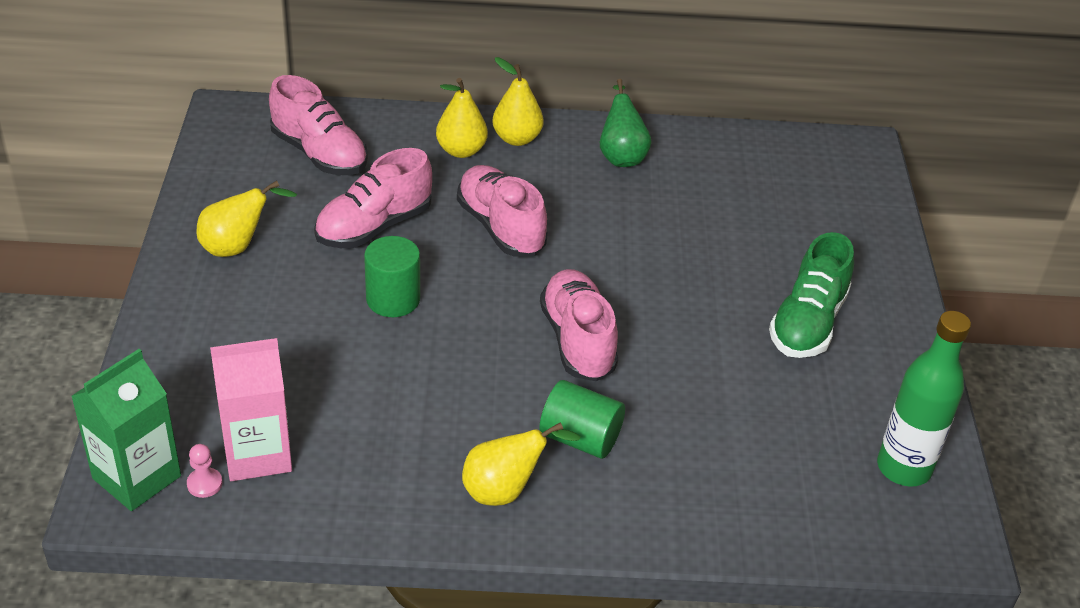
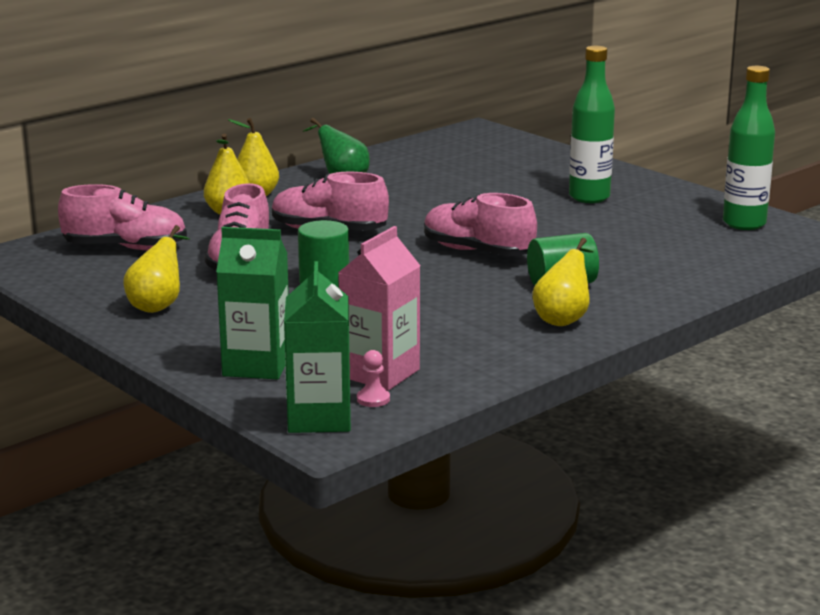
camera: 40 degrees left, 20 degrees down
(191, 376) = (256, 365): none -> green carton
(808, 323) = (589, 197): green shoe -> green bottle

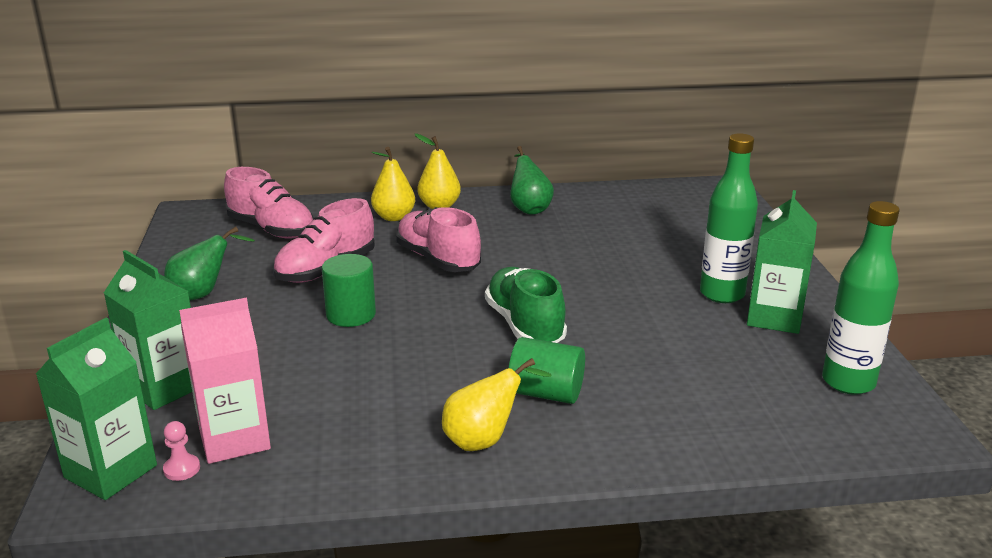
camera: 35 degrees right, 5 degrees up
(158, 305) = (203, 294): yellow pear -> green pear
(477, 252) = (524, 325): pink shoe -> green shoe
(646, 202) = (774, 317): none -> green carton

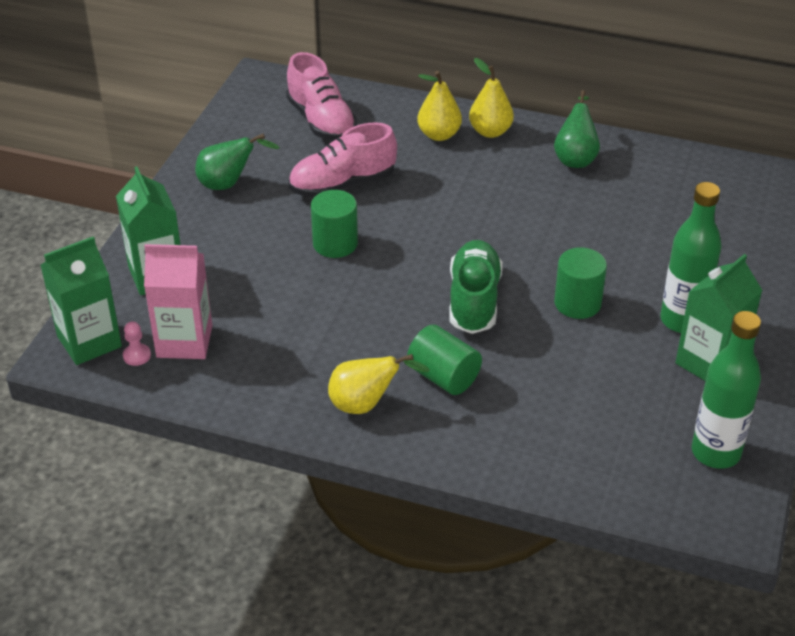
camera: 25 degrees right, 15 degrees up
(438, 260) = (447, 201): pink shoe -> none
(621, 304) = (577, 303): none -> green cylinder

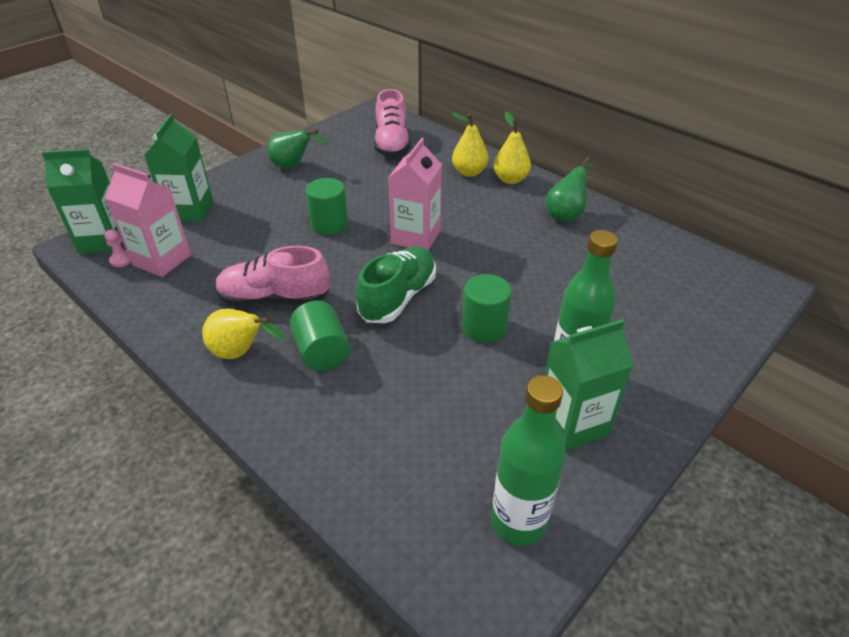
camera: 25 degrees right, 0 degrees up
(342, 185) = (370, 187): pink shoe -> pink shoe (274, 299)
(441, 230) = (416, 237): none -> pink carton

